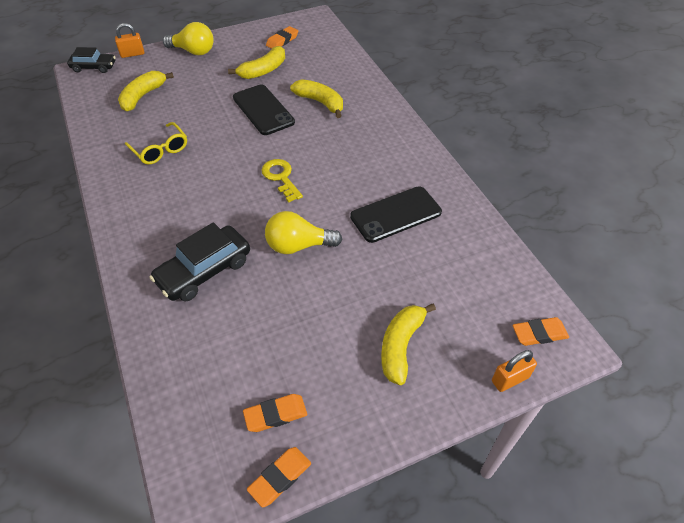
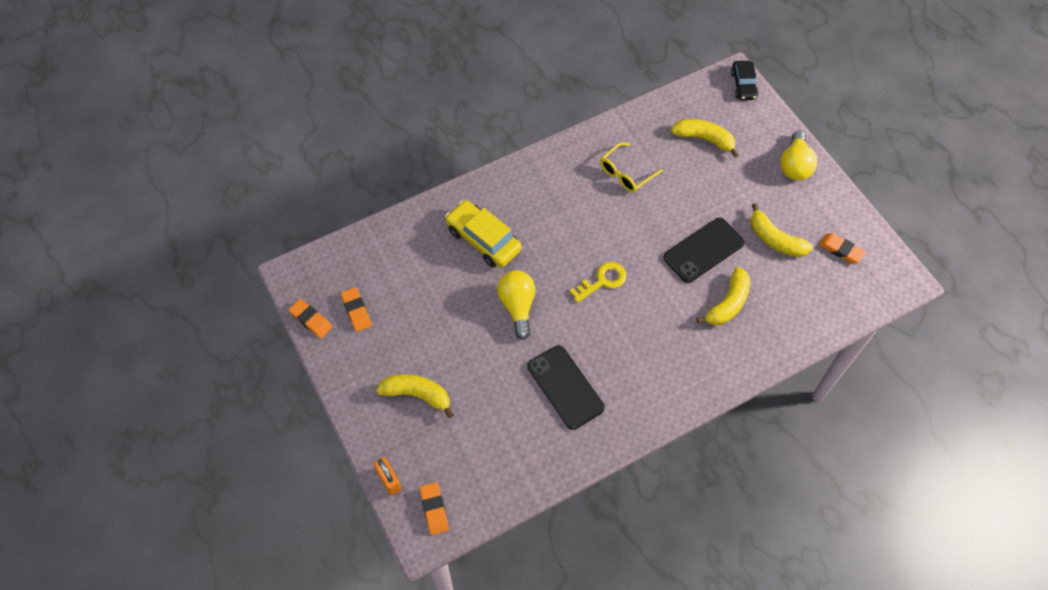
camera: 85 degrees right, 10 degrees up
(132, 54) = (775, 111): orange padlock -> none
(204, 271) = (483, 240): black car -> yellow car

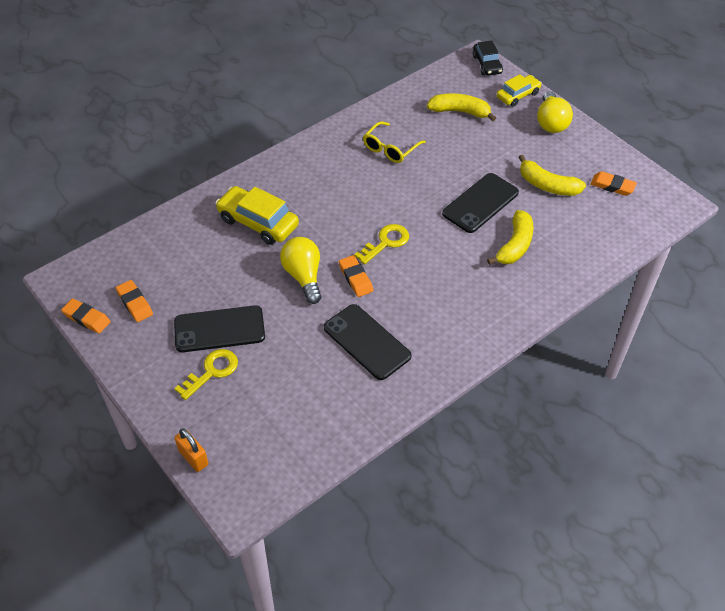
camera: 10 degrees left, 10 degrees down
(417, 395) = (212, 371): yellow banana -> yellow key
(430, 351) = (219, 329): none -> black phone
(434, 509) = (247, 479): orange eraser -> orange eraser (355, 278)
(767, 127) = (518, 95): none -> yellow car

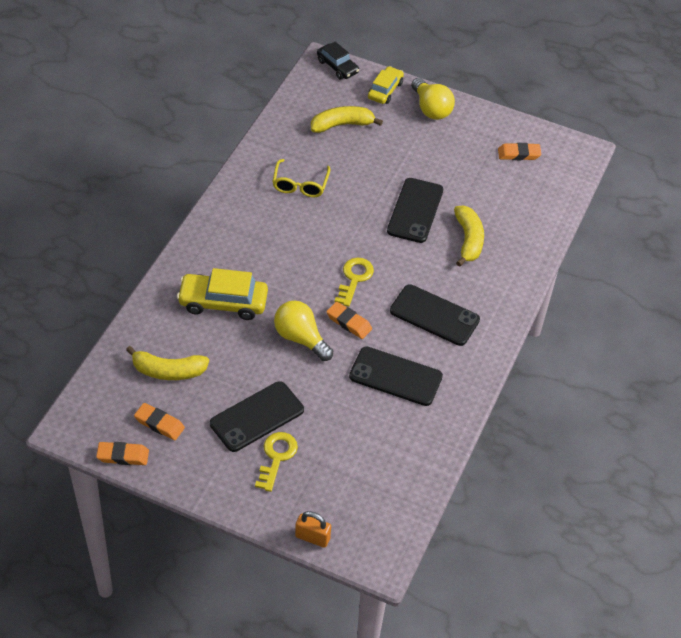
camera: 30 degrees left, 0 degrees up
(439, 300) = (434, 315): none -> black phone
(547, 185) = (463, 173): yellow banana -> yellow banana (168, 371)

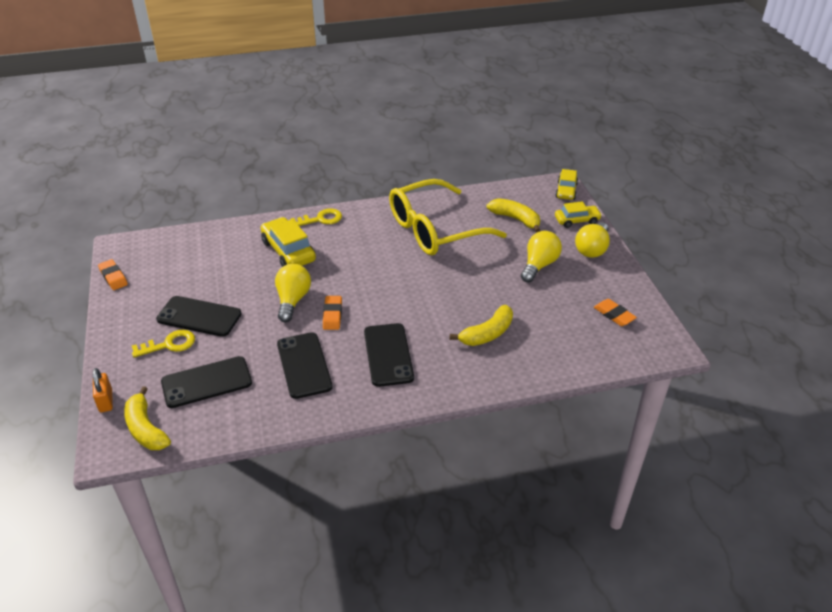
camera: 55 degrees right, 10 degrees down
(159, 424) = (154, 278): orange eraser -> none
(168, 371) = (204, 259): yellow banana -> yellow banana (146, 429)
(300, 185) = (435, 230): yellow glasses -> yellow glasses, size x2.14
(337, 66) = (566, 191): black car -> yellow car
(354, 279) = (378, 297): yellow key -> yellow key (320, 219)
(415, 210) = (481, 292): black phone -> black phone (206, 382)
(418, 153) = (539, 265): none -> yellow light bulb

